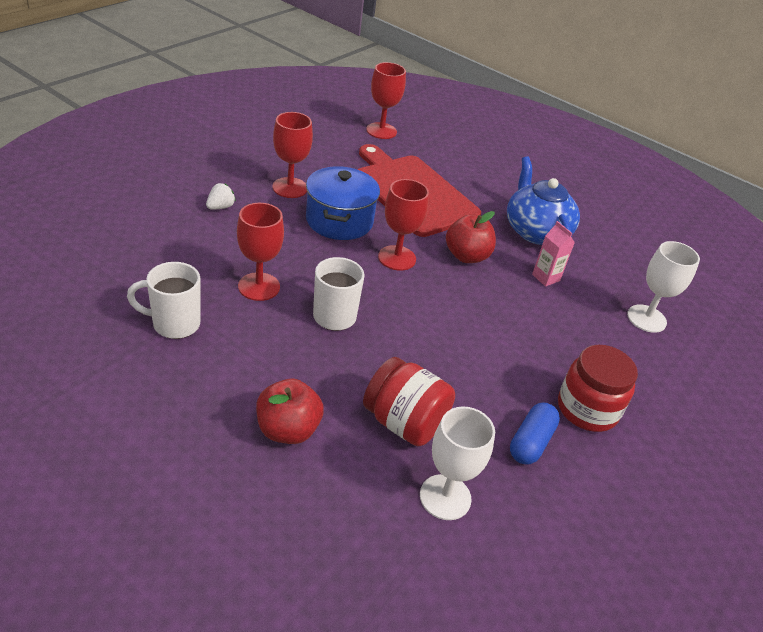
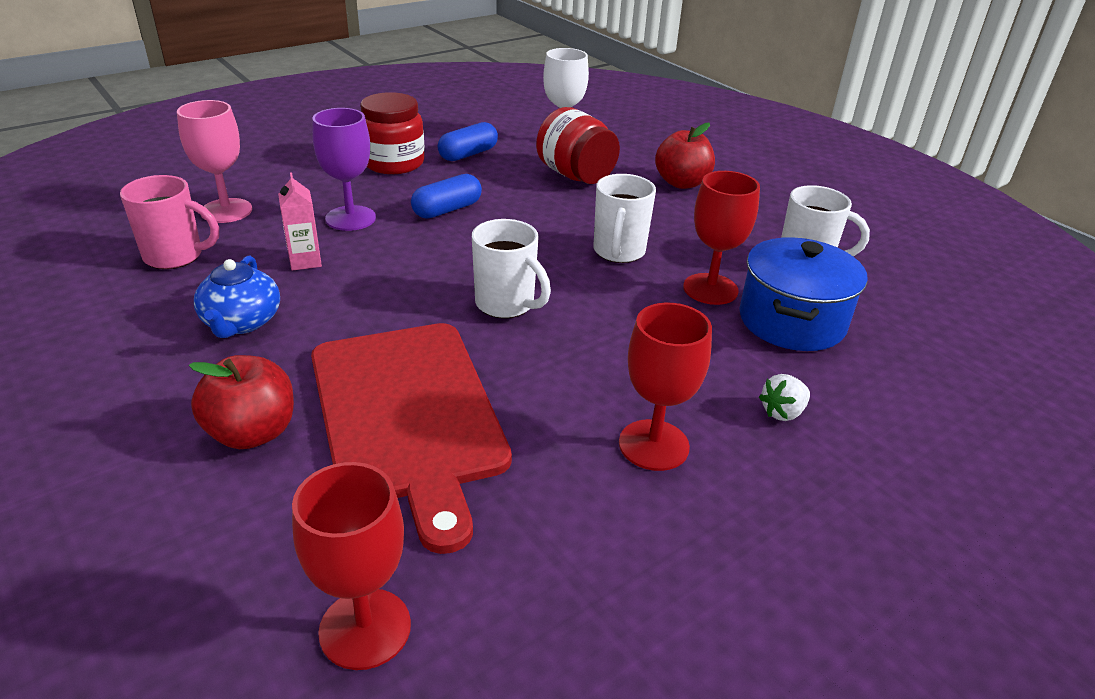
camera: 160 degrees left, 5 degrees down
(339, 221) = (575, 369): blue pot -> blue pot (791, 321)
(397, 258) = (506, 305): red goblet -> white mug
(466, 256) = (397, 297): red apple -> red apple (252, 433)
(492, 346) = (447, 210): none -> blue capsule
(535, 231) = (241, 322): blue teapot -> blue teapot, size x0.66
(555, 324) = (350, 218): none -> purple goblet
(624, 271) = (176, 257): none -> pink mug
(646, 318) = (226, 211): white goblet -> pink goblet

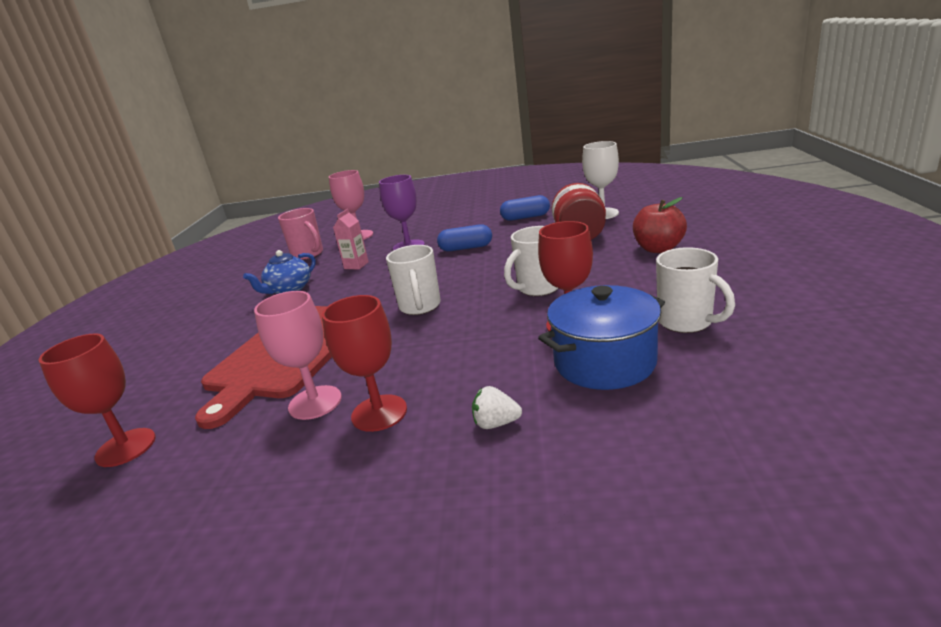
camera: 45 degrees right, 10 degrees down
(252, 433) = (220, 341): red apple -> none
(394, 163) = (474, 219): red jar -> none
(557, 462) = (315, 402): none -> pink goblet

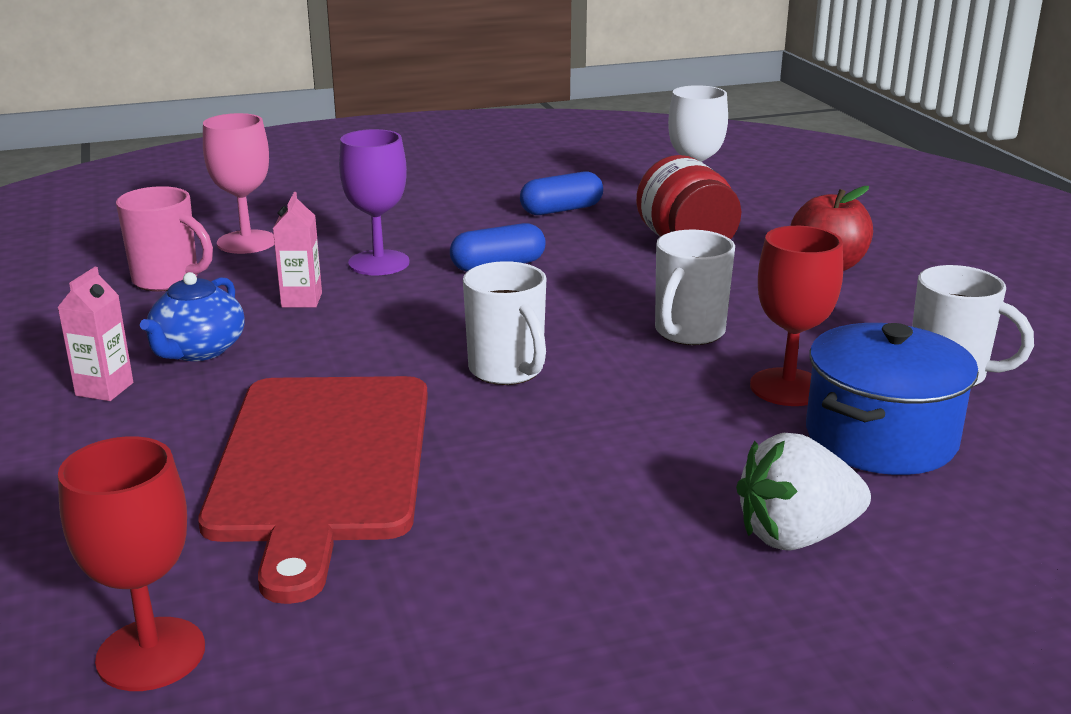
camera: 25 degrees left, 0 degrees up
(234, 307) = (104, 389): none -> pink carton
(315, 402) = (465, 539): pink goblet -> none
(379, 413) = (597, 542): red goblet -> none
(496, 423) = (796, 536): white strawberry -> white strawberry, size x1.79

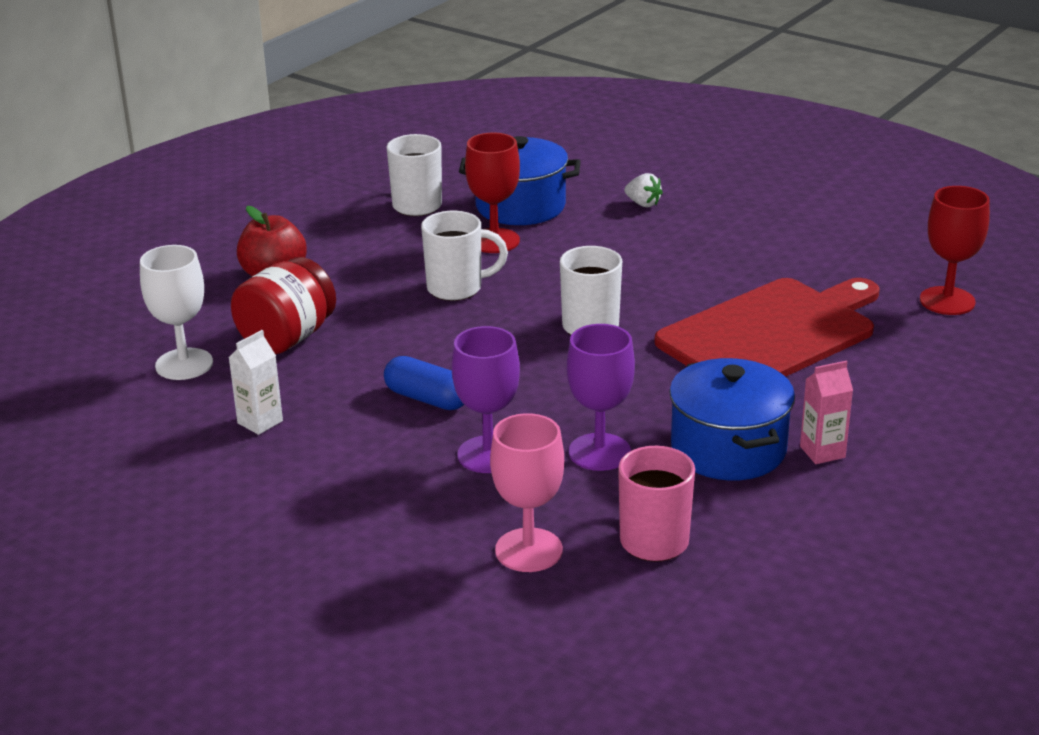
camera: 125 degrees left, 5 degrees up
(198, 350) = (728, 449): blue teapot -> blue pot
(301, 300) = (599, 452): pink carton -> purple goblet
(561, 210) = (260, 422): blue capsule -> white carton
(796, 536) = (643, 204): white strawberry -> white strawberry, size x0.56

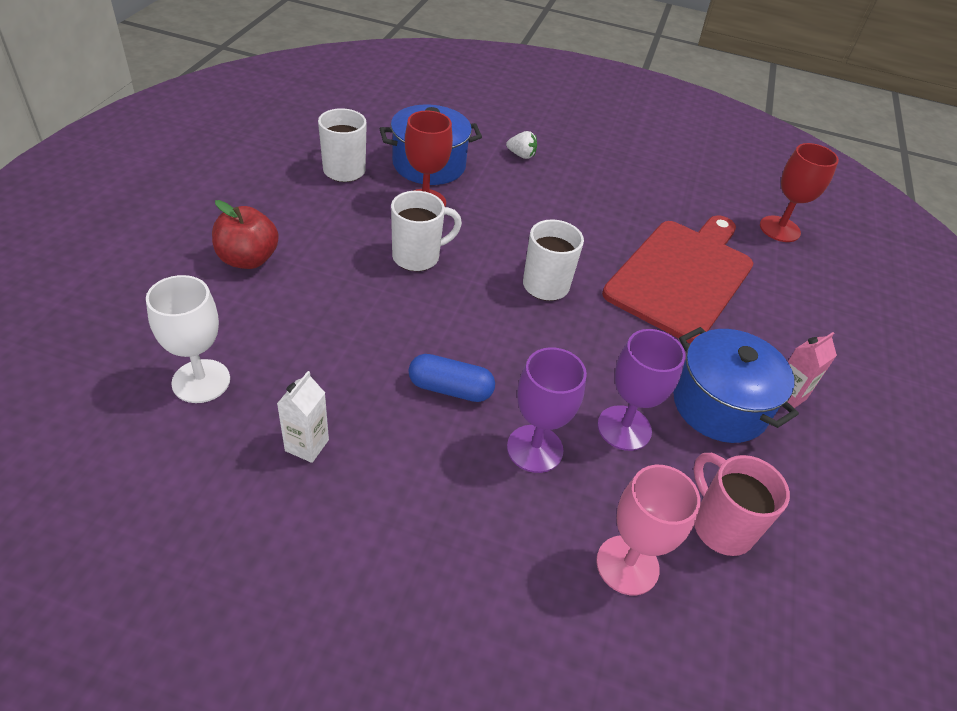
camera: 25 degrees left, 15 degrees up
(287, 338) = (291, 334): red jar -> none

